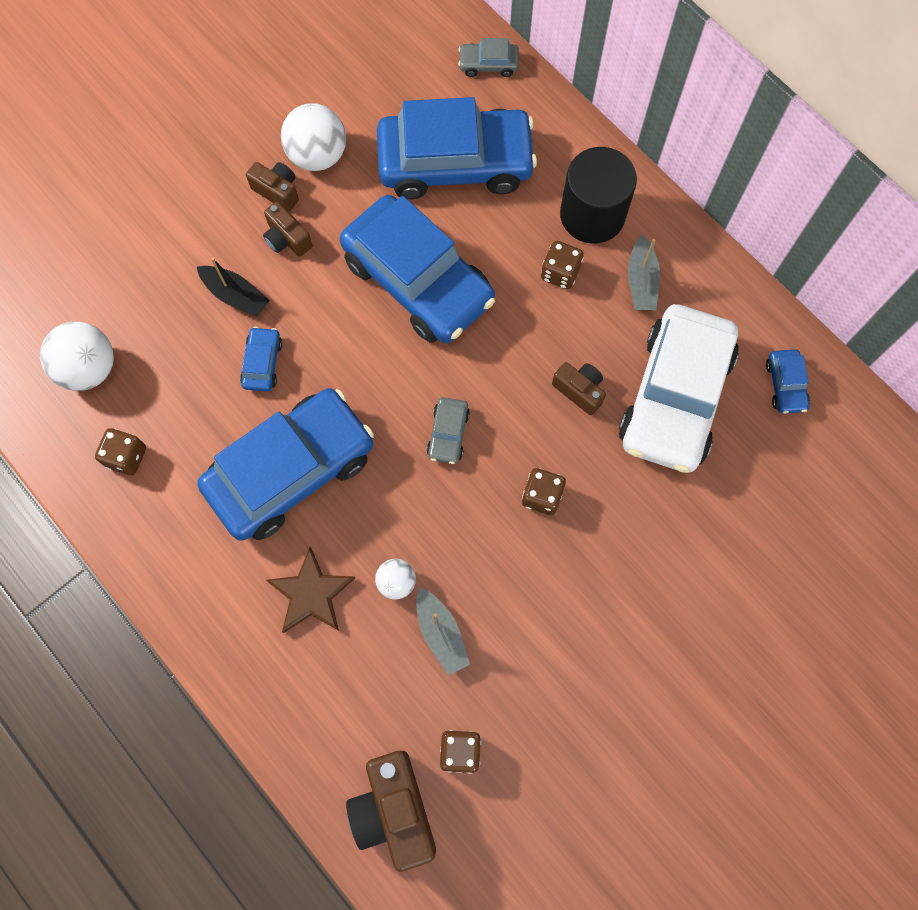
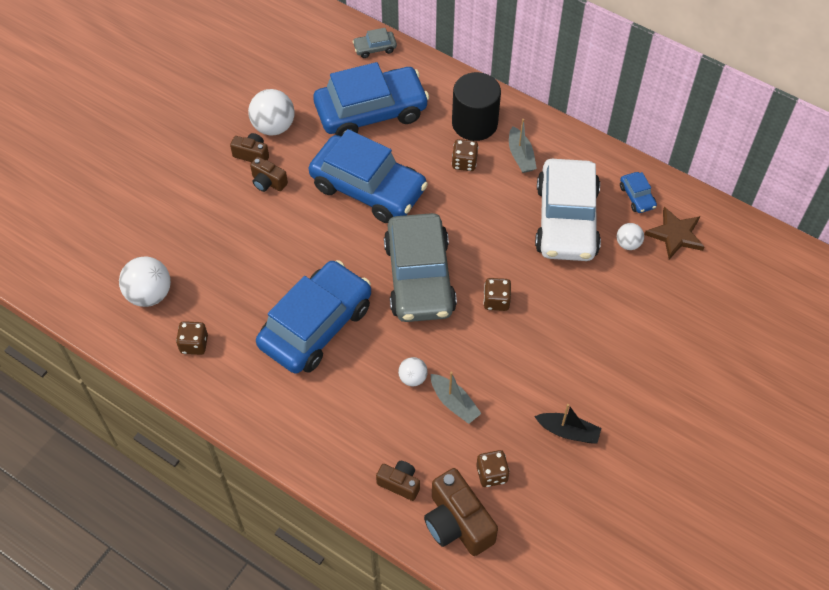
camera: 15 degrees left, 15 degrees down
(236, 295) = (242, 225): black boat -> black boat (568, 431)
(262, 363) = (274, 263): blue car -> none
(311, 594) = (355, 400): brown star -> brown star (675, 235)
(448, 434) = (419, 277): grey car -> grey car, size x2.49
(579, 390) = (501, 231): brown camera -> brown camera (399, 483)
(750, 455) = (628, 244): none -> white ball

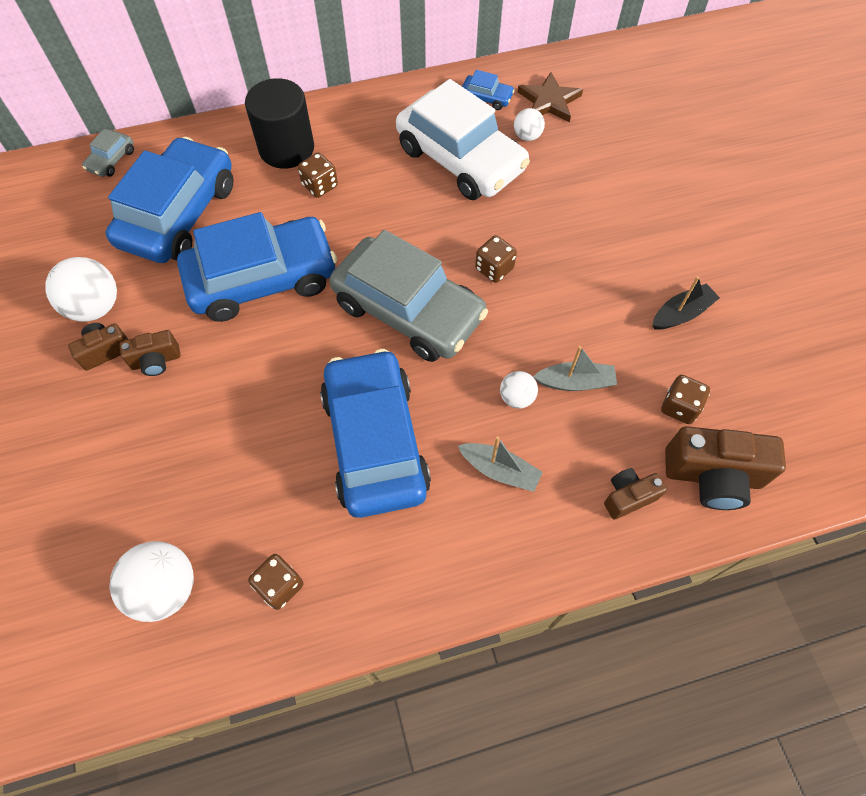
camera: 50 degrees left, 5 degrees up
(520, 156) = (359, 142): grey boat -> grey boat (500, 470)

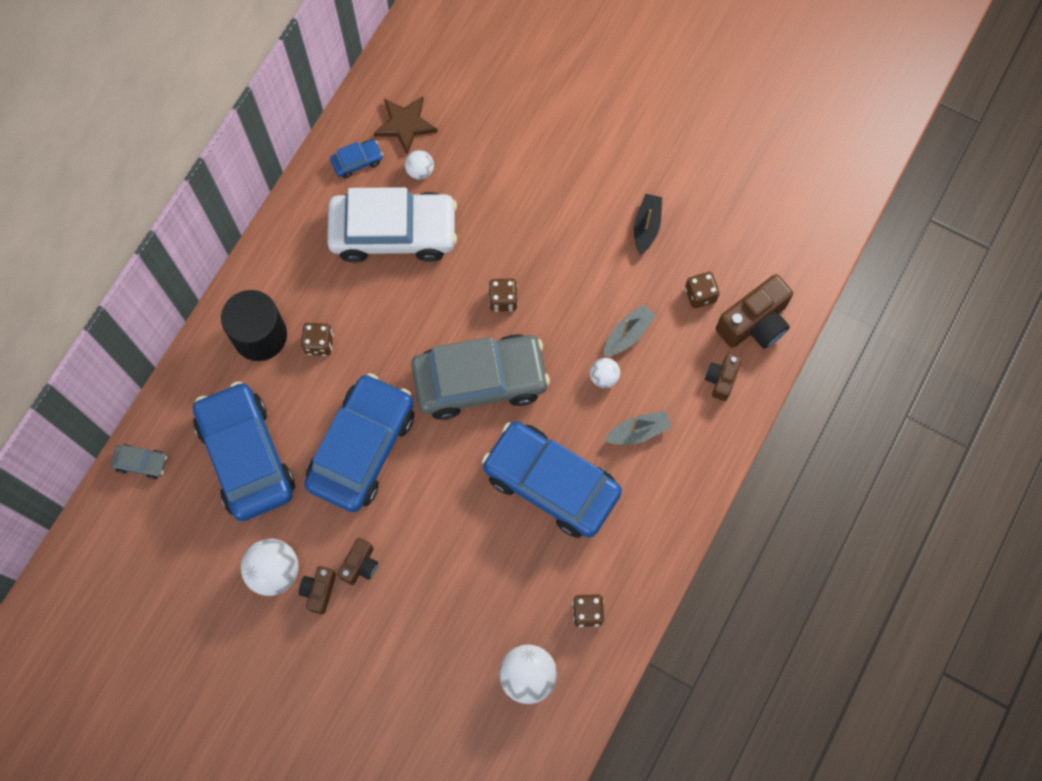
camera: 45 degrees left, 10 degrees up
(111, 160) = (141, 463): grey car -> grey car turned 60 degrees counterclockwise

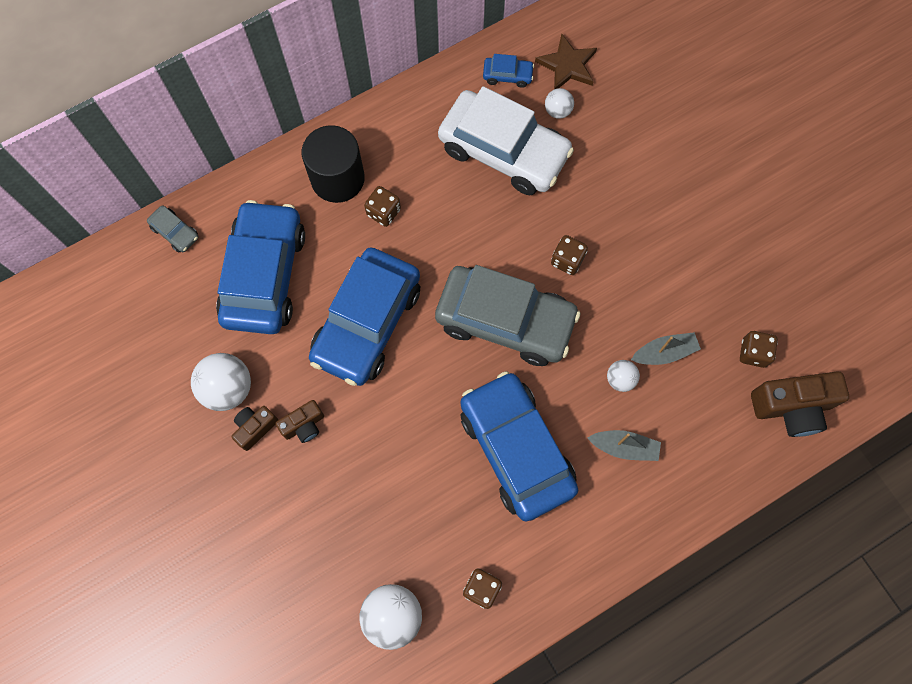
camera: 30 degrees right, 0 degrees up
(362, 448) = (367, 323): blue car -> blue car turned 150 degrees clockwise
(646, 226) = (736, 264): black boat -> none
(721, 379) = (730, 442): brown camera -> none

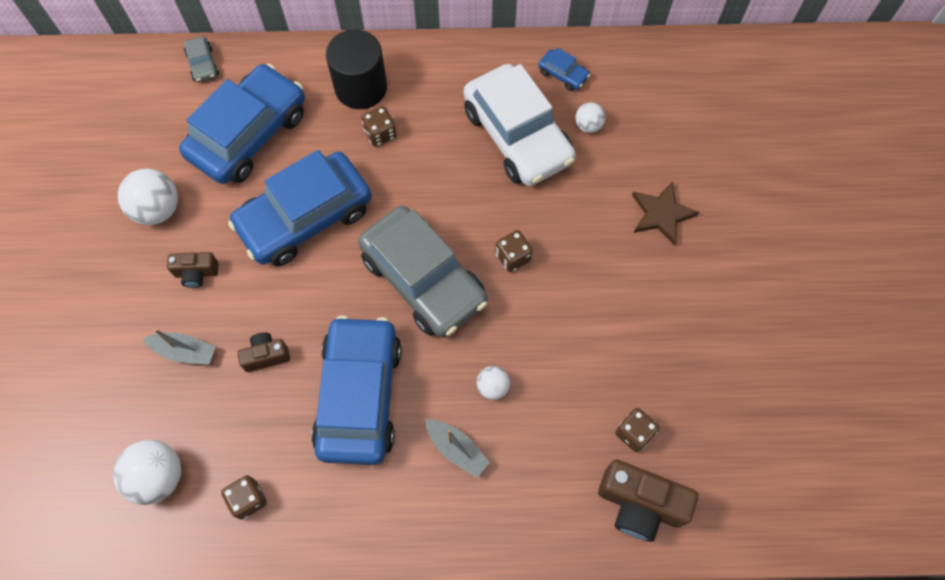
camera: 30 degrees right, 5 degrees down
(255, 428) = (157, 253): brown camera -> brown camera (266, 356)
(567, 65) = (622, 92): brown star -> brown star (661, 214)
(664, 352) = (549, 386): grey boat -> grey boat (184, 351)

